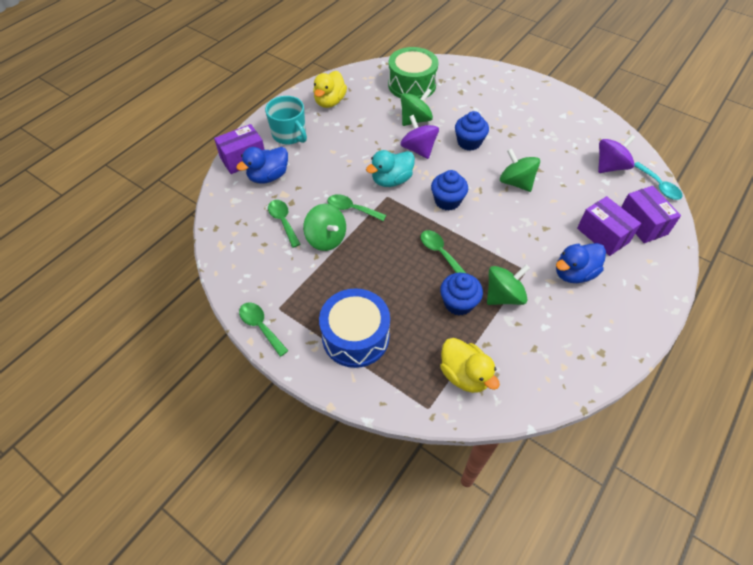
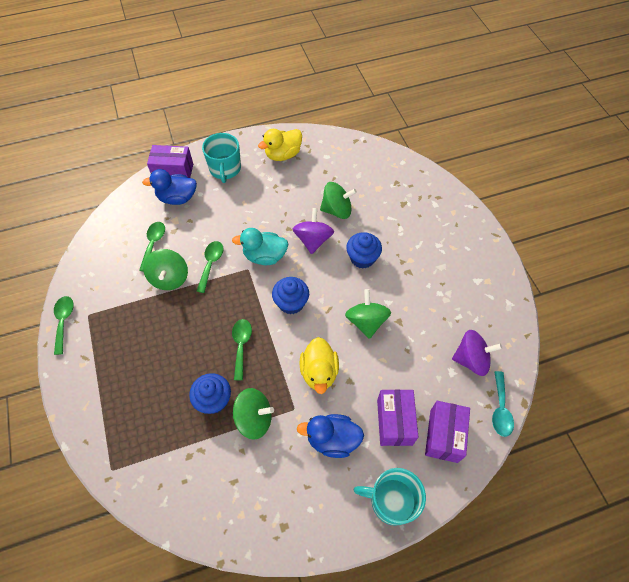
camera: 35 degrees right, 5 degrees up
(351, 209) = (211, 264): green spoon -> green spoon turned 45 degrees clockwise
(355, 337) = (116, 375): blue drum -> none
(412, 85) = (366, 174): green drum -> none
(464, 375) = (161, 463): yellow duck -> yellow duck (319, 372)
(653, 285) = (391, 501): none -> turquoise mug

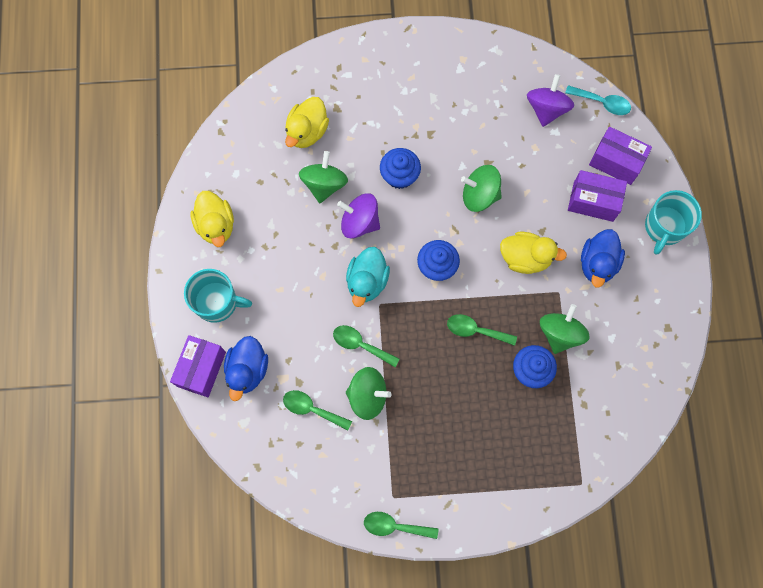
camera: 75 degrees left, 15 degrees up
(376, 189) = (307, 131): none -> yellow duck

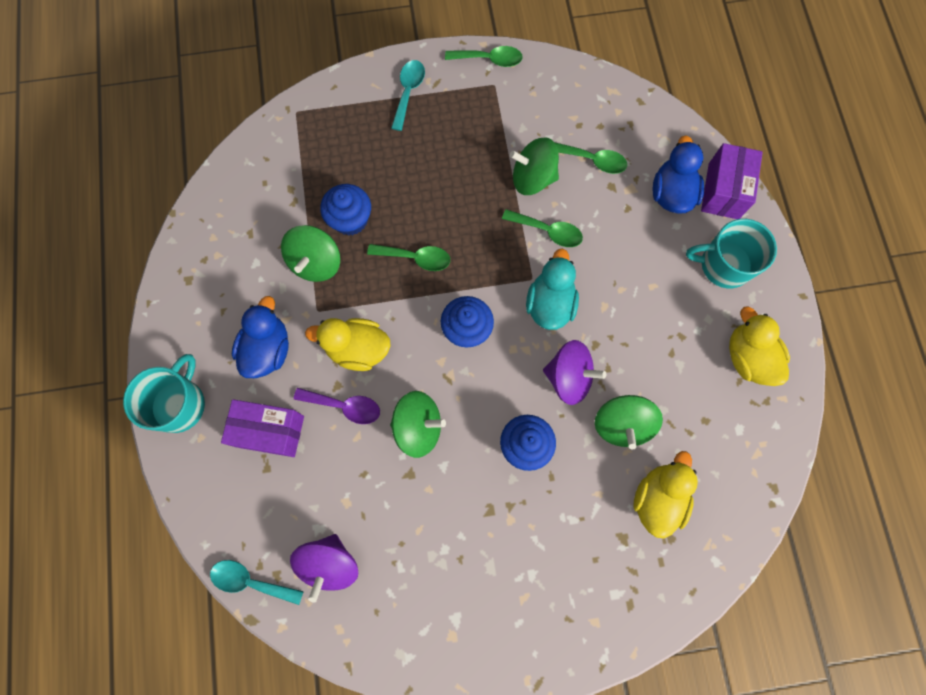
camera: 175 degrees right, 0 degrees up
(475, 496) = (408, 92): none -> turquoise spoon
(536, 215) = (344, 406): none -> purple spoon
(616, 162) = (237, 490): purple box -> none

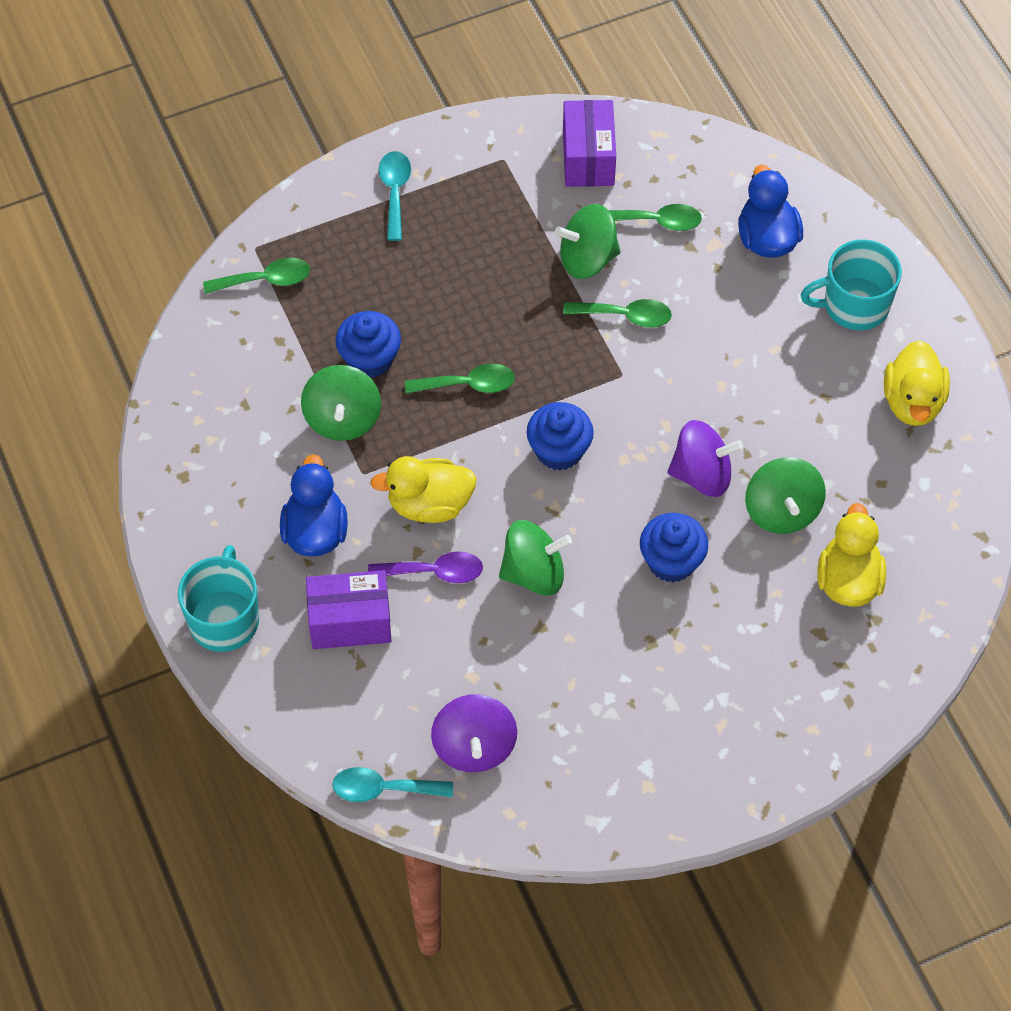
camera: 15 degrees left, 15 degrees down
(489, 59) = (487, 130): green spoon -> green spoon (265, 280)
(550, 304) = (653, 398): turquoise duck -> none
(723, 191) = (830, 221): purple box -> purple box (588, 158)
(748, 357) = (912, 402): yellow duck -> yellow duck turned 135 degrees counterclockwise

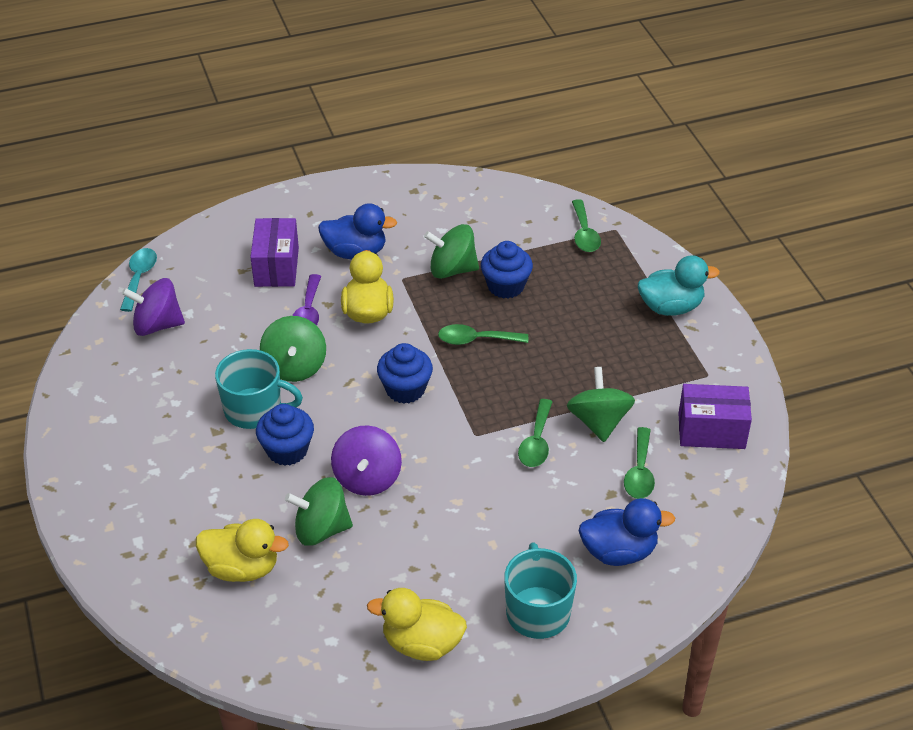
camera: 95 degrees right, 15 degrees down
(224, 619) = (293, 207): turquoise mug -> turquoise mug (254, 410)
(395, 192) = (671, 307): turquoise spoon -> turquoise duck
(468, 384) = (476, 340): green spoon -> green spoon turned 90 degrees clockwise

